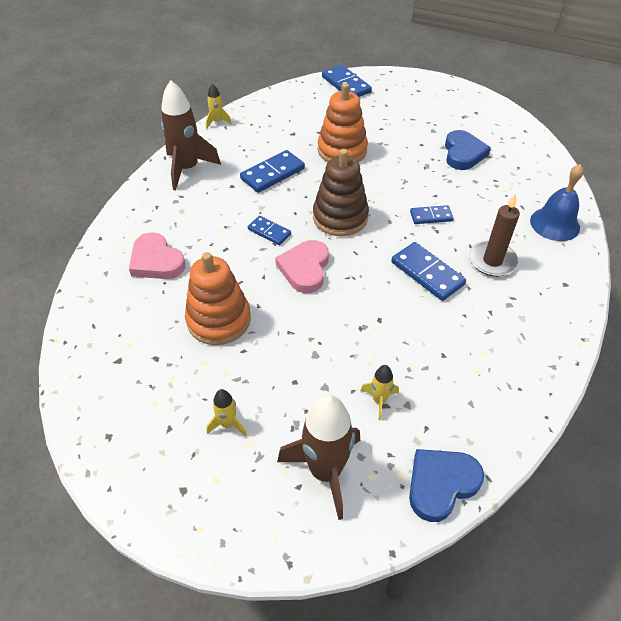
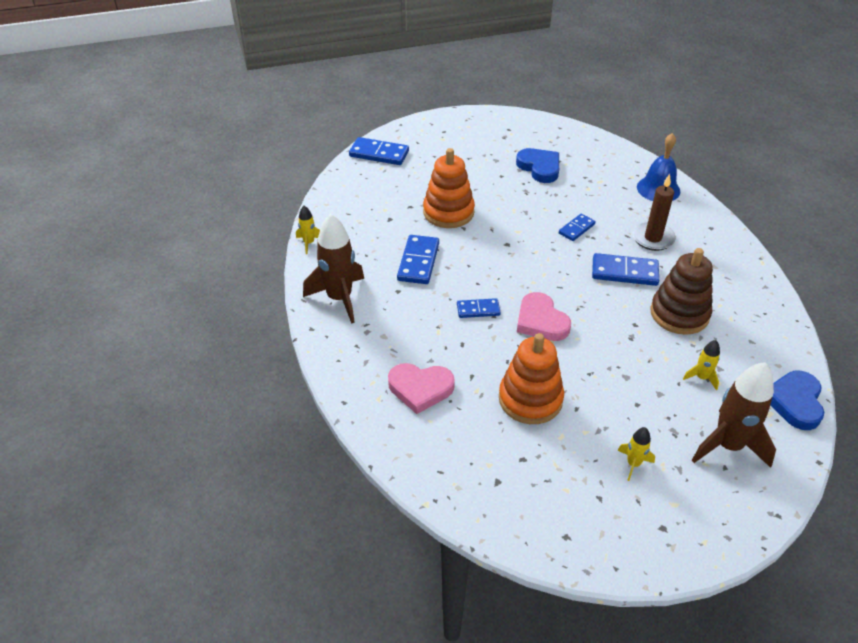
camera: 40 degrees left, 5 degrees down
(340, 217) = (515, 267): brown stacking toy -> brown stacking toy (679, 314)

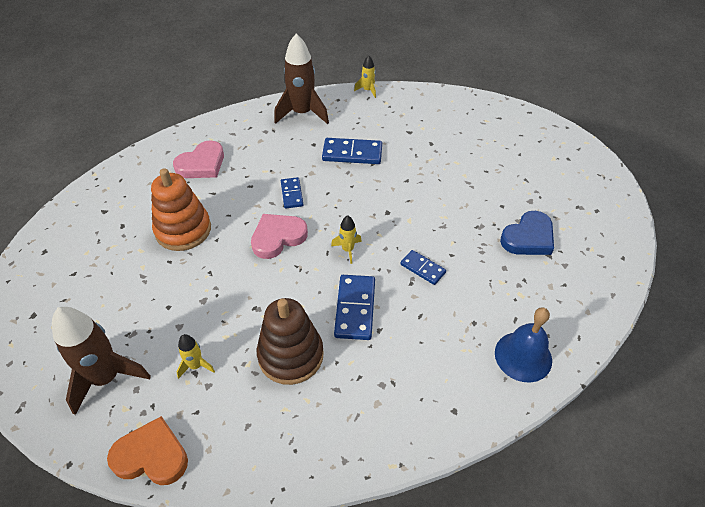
camera: 85 degrees right, 5 degrees up
(379, 154) = (508, 117): blue domino -> none
(420, 389) = (202, 164): pink heart -> pink heart turned 135 degrees counterclockwise
(448, 212) = (428, 169): orange stacking toy -> none
(633, 464) = (101, 298): yellow rocket -> yellow rocket (347, 250)
(653, 238) = (420, 341): brown candle -> none
(794, 402) = (151, 456): blue heart -> orange heart

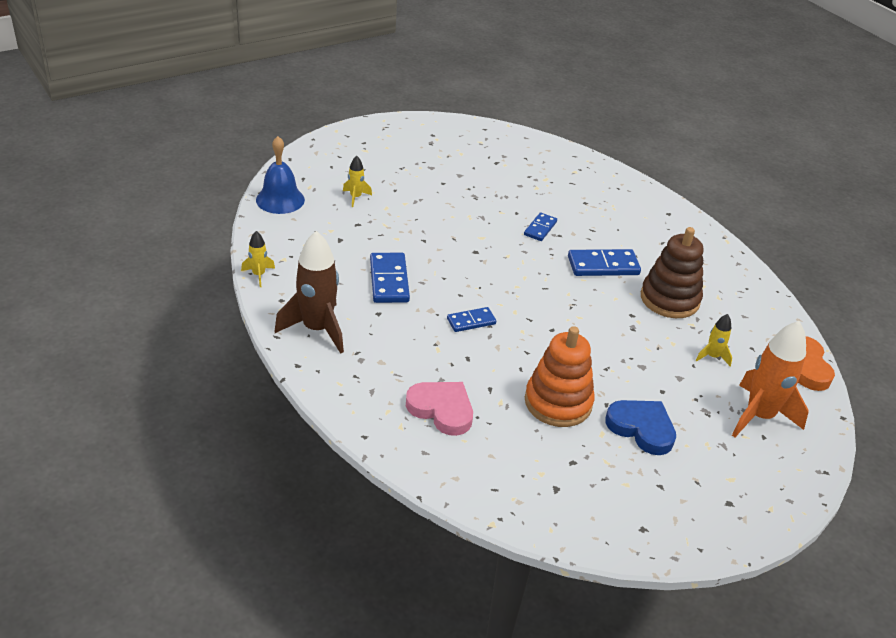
camera: 105 degrees left, 10 degrees down
(106, 378) = (759, 416): brown rocket -> orange rocket
(278, 237) = (539, 324): pink heart -> none
(347, 250) = (536, 274): yellow rocket -> yellow rocket (355, 197)
(523, 356) = (605, 181): blue bell -> blue bell (280, 199)
(528, 238) = (479, 171): blue heart -> blue heart (641, 428)

